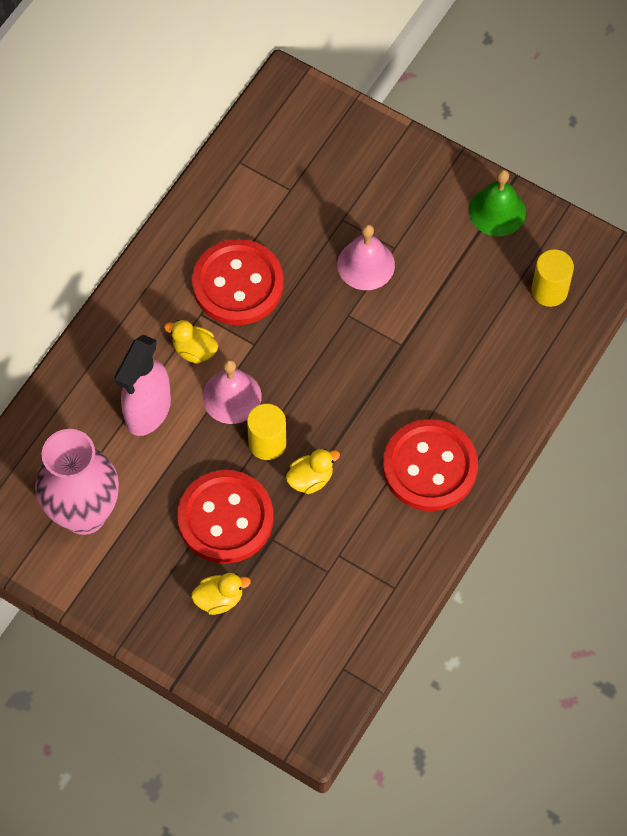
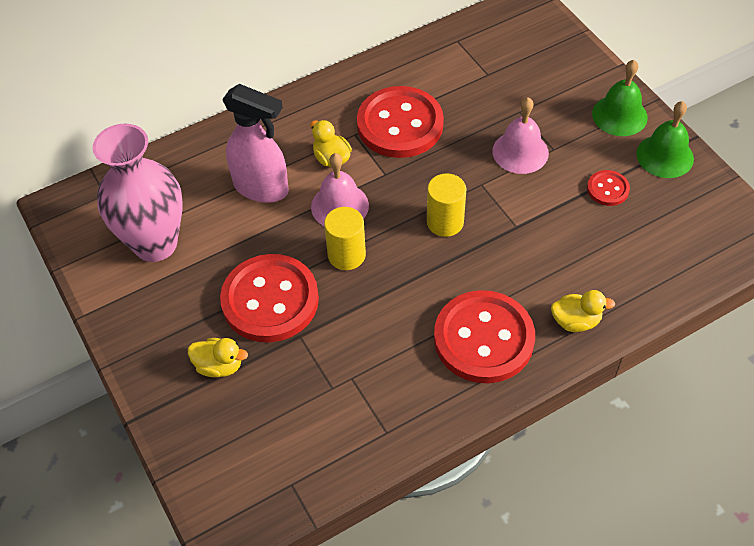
camera: 30 degrees right, 10 degrees down
(147, 411) = (262, 188): pink spray bottle -> pink spray bottle turned 120 degrees counterclockwise
(310, 479) = (366, 301): yellow duck -> yellow duck (576, 321)
(436, 183) = (619, 115): none -> green bell
(463, 269) = (607, 189): none -> red button
(549, 291) = (682, 237): yellow cylinder -> yellow cylinder (445, 222)

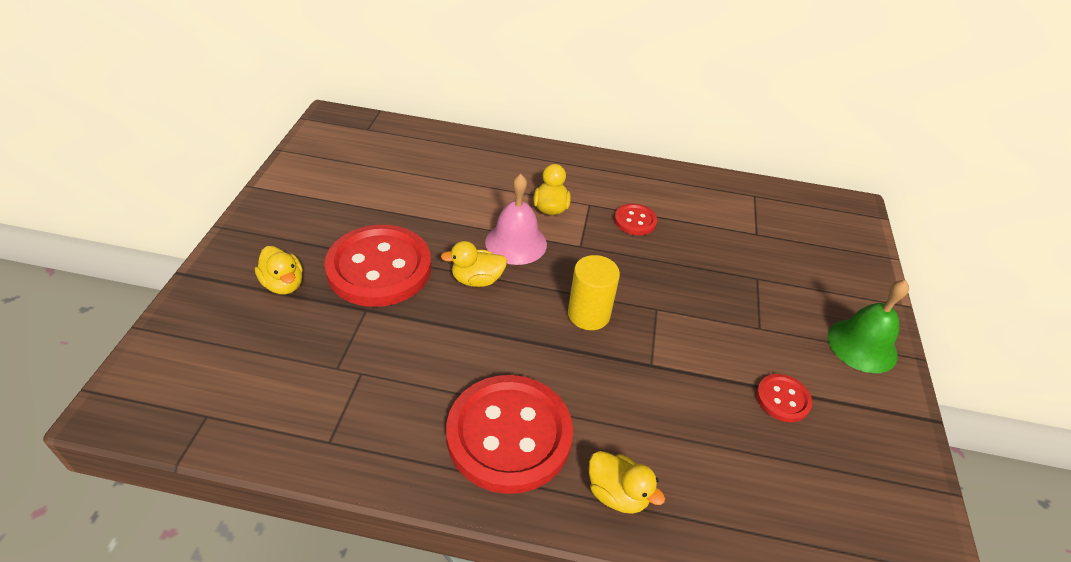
camera: 35 degrees right, 10 degrees down
(155, 244) = (356, 177): pink vase -> none
(262, 188) = (473, 193): pink spray bottle -> none
(346, 255) = (477, 280): yellow cylinder -> yellow duck
(400, 125) = (635, 221): red button -> red button, size x0.46
(520, 152) = (723, 308): pink bell -> none
(665, 156) = (881, 413): green bell -> none

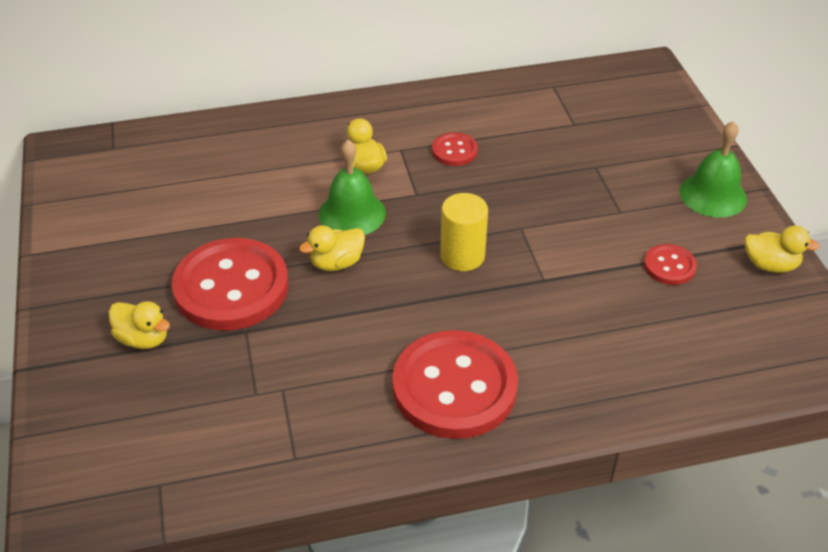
camera: 20 degrees left, 0 degrees up
(516, 243) = (352, 213): pink bell -> green bell
(617, 494) = (574, 396): yellow duck -> yellow duck (770, 265)

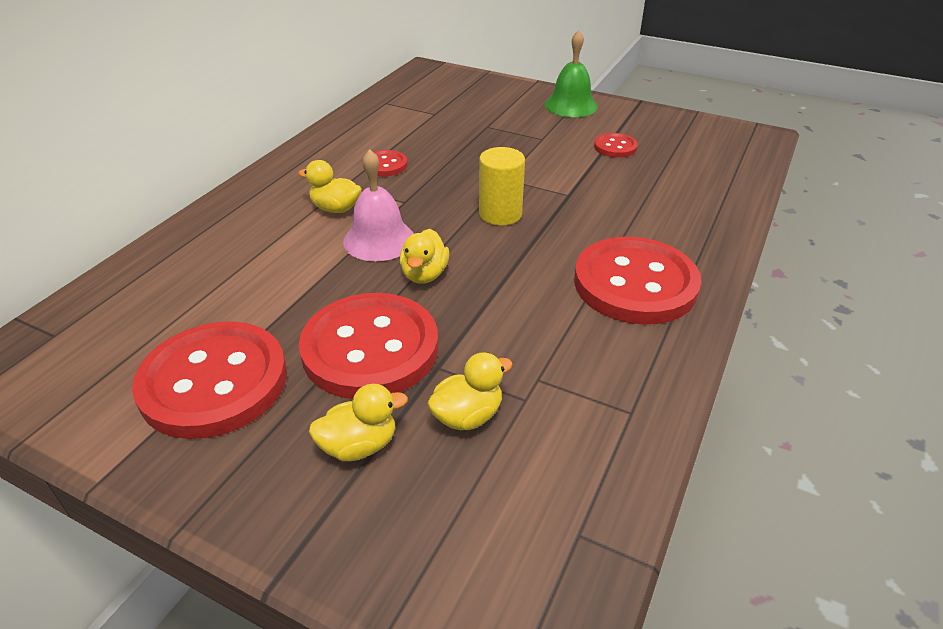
camera: 50 degrees left, 5 degrees down
(137, 240) = (214, 382): none -> red button
(352, 213) = (379, 240): green bell -> pink bell
(770, 265) = (655, 118): yellow duck -> yellow duck (467, 416)

